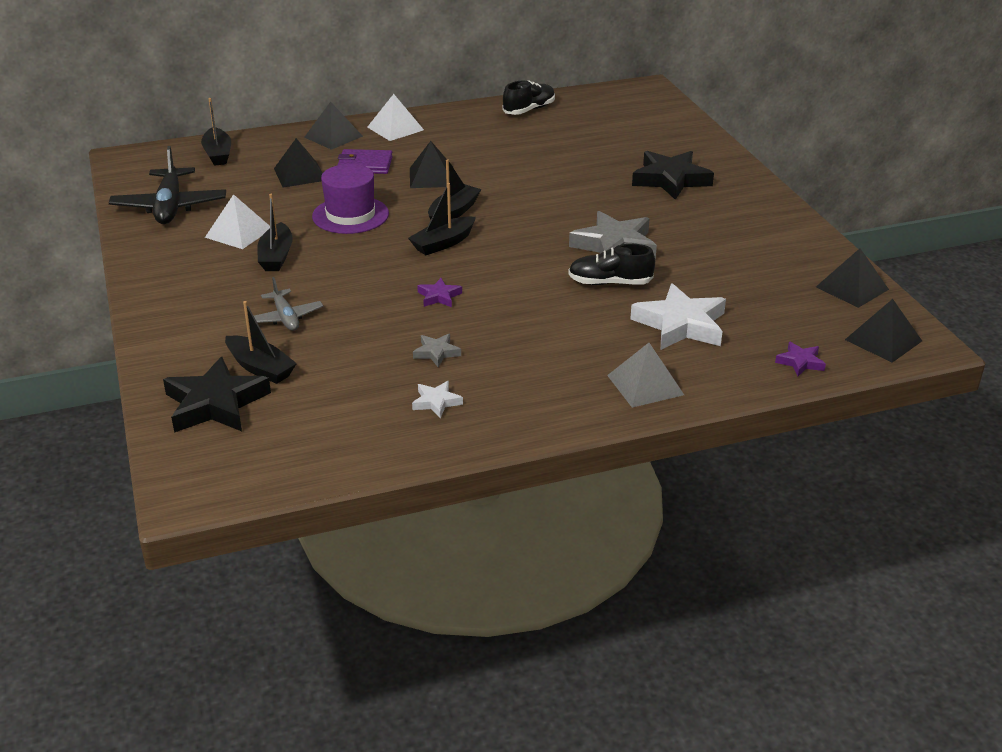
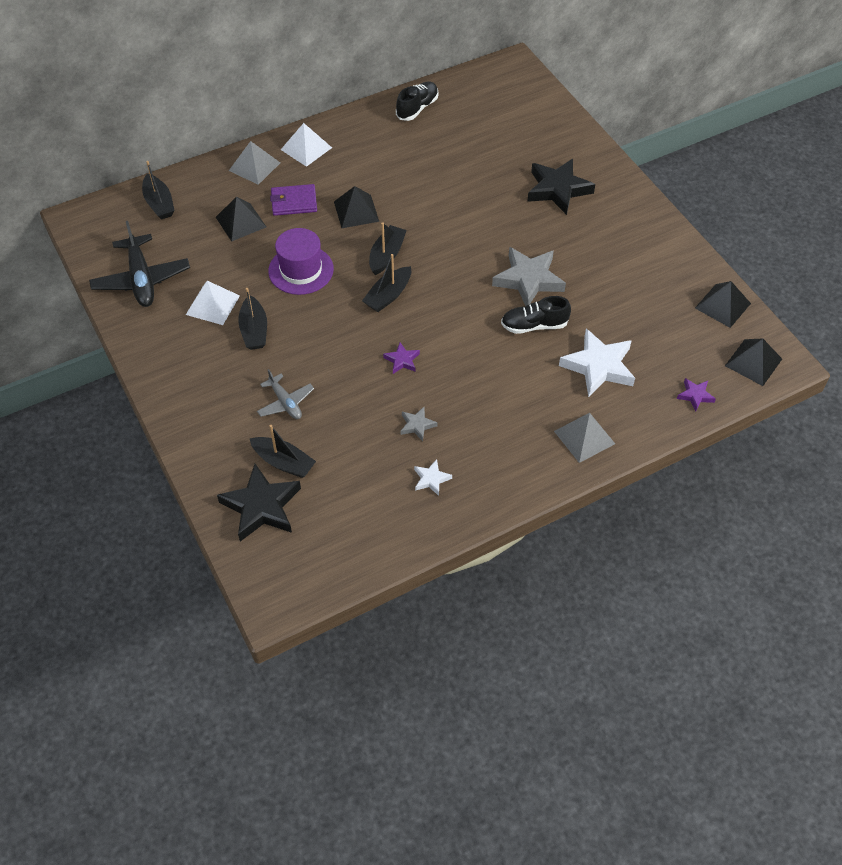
camera: 10 degrees left, 20 degrees up
(333, 136) = (254, 166): black pyramid -> grey pyramid

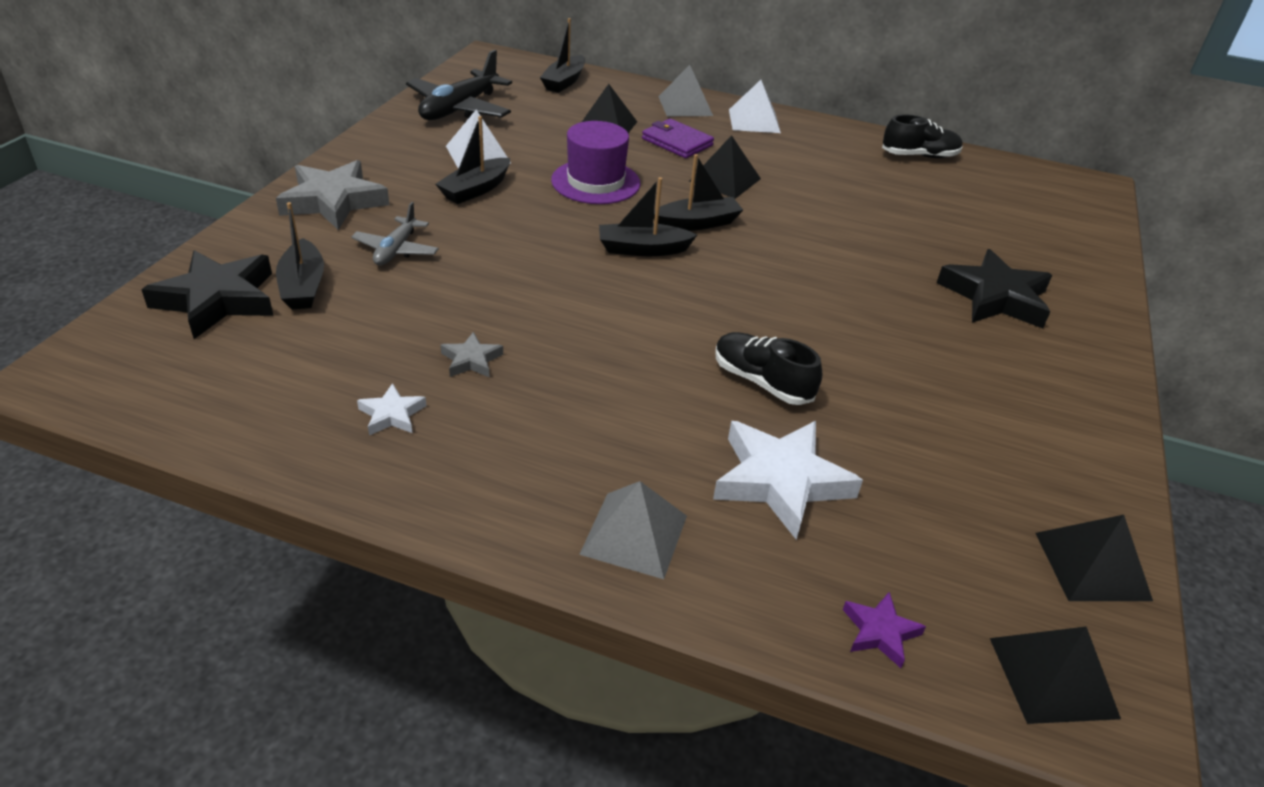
camera: 45 degrees right, 15 degrees down
(402, 360) = (560, 301): purple star -> none
(528, 280) = (825, 341): grey star -> grey star (334, 201)

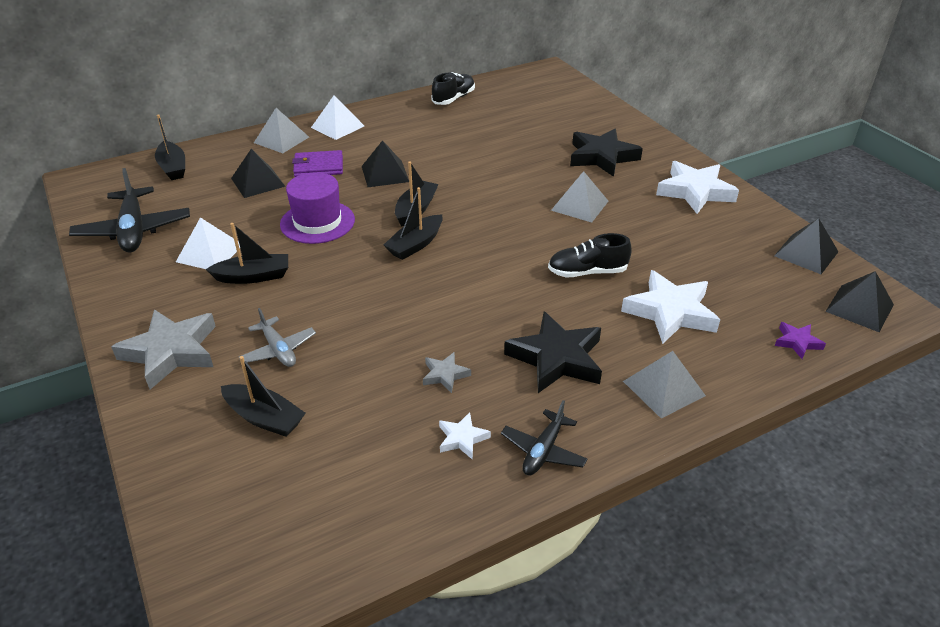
camera: 45 degrees left, 0 degrees up
(217, 300) = (223, 473): black star -> black star (556, 358)
(430, 480) = (543, 451): none -> black plane
(476, 189) = (253, 276): black boat -> black boat turned 90 degrees counterclockwise
(874, 322) = (579, 205): none -> grey pyramid
(1055, 401) = (695, 191): none -> white star

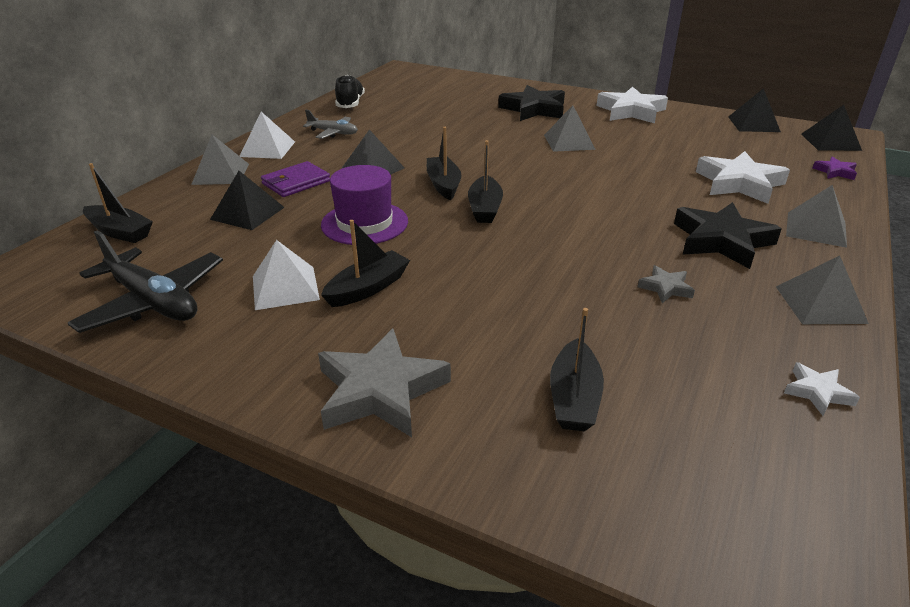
camera: 35 degrees left, 5 degrees down
(264, 418) = (574, 398): black boat -> black boat turned 105 degrees clockwise
(278, 350) = (493, 336): grey plane -> grey plane (333, 133)
(462, 438) = (755, 325): white star -> white star (817, 392)
(543, 451) = (820, 304): black plane -> grey pyramid
(587, 272) = (646, 180): black shoe -> none

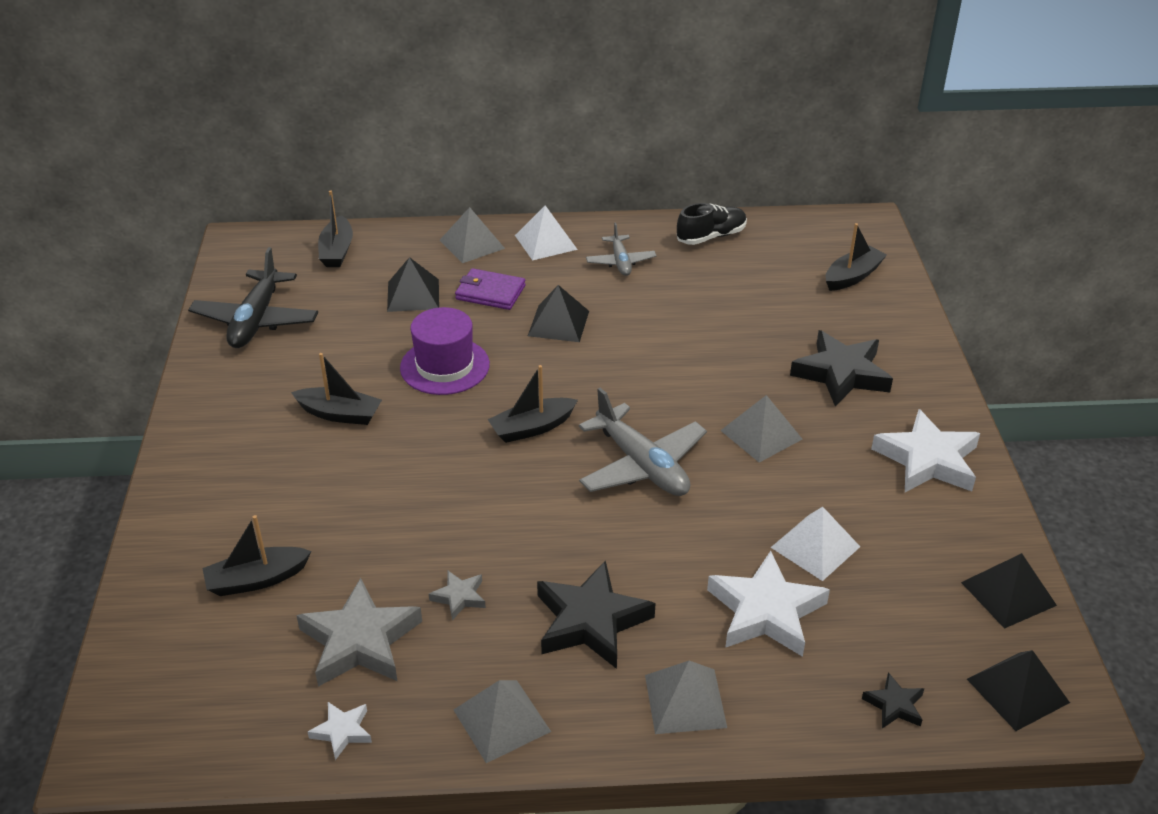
camera: 60 degrees right, 5 degrees up
(285, 287) = (313, 371): white pyramid -> white pyramid (815, 546)
(380, 390) = (214, 476): grey star -> grey star (360, 641)
(443, 185) = (562, 382): black boat -> black boat (852, 276)
(566, 182) = (642, 465): none -> grey plane
(835, 172) = (894, 705): purple star -> black star

